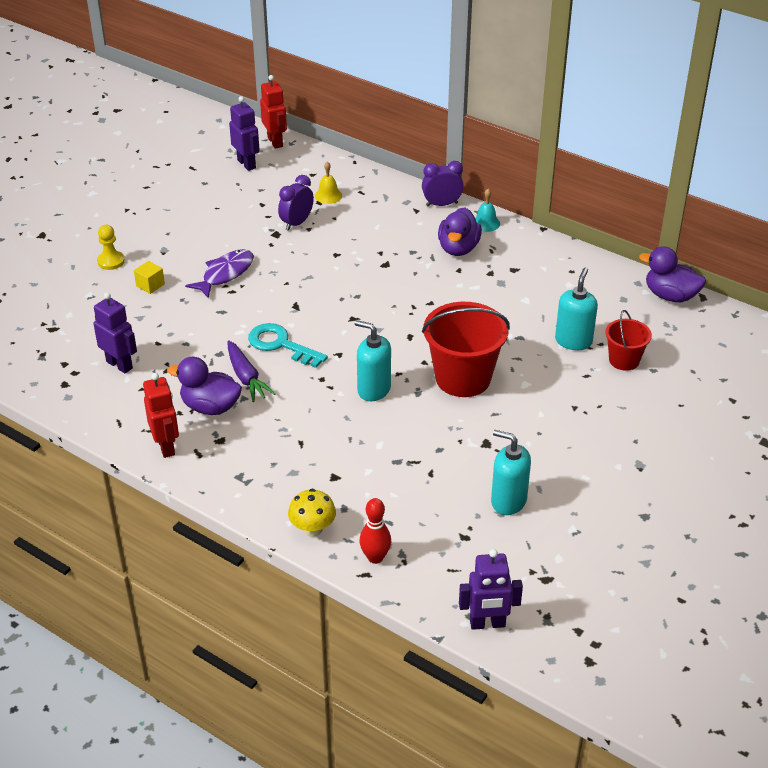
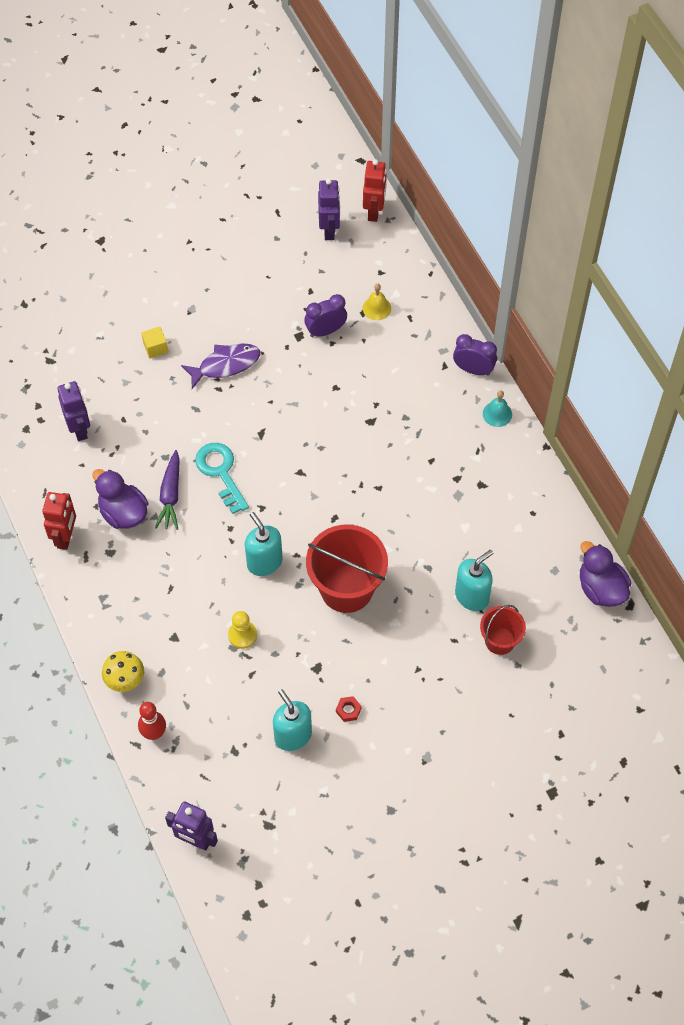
camera: 30 degrees right, 20 degrees up
(111, 261) = (139, 302): yellow pawn -> yellow pawn (242, 635)
(458, 248) = (449, 434): purple duck -> none
(541, 461) = (348, 710): none -> red nut

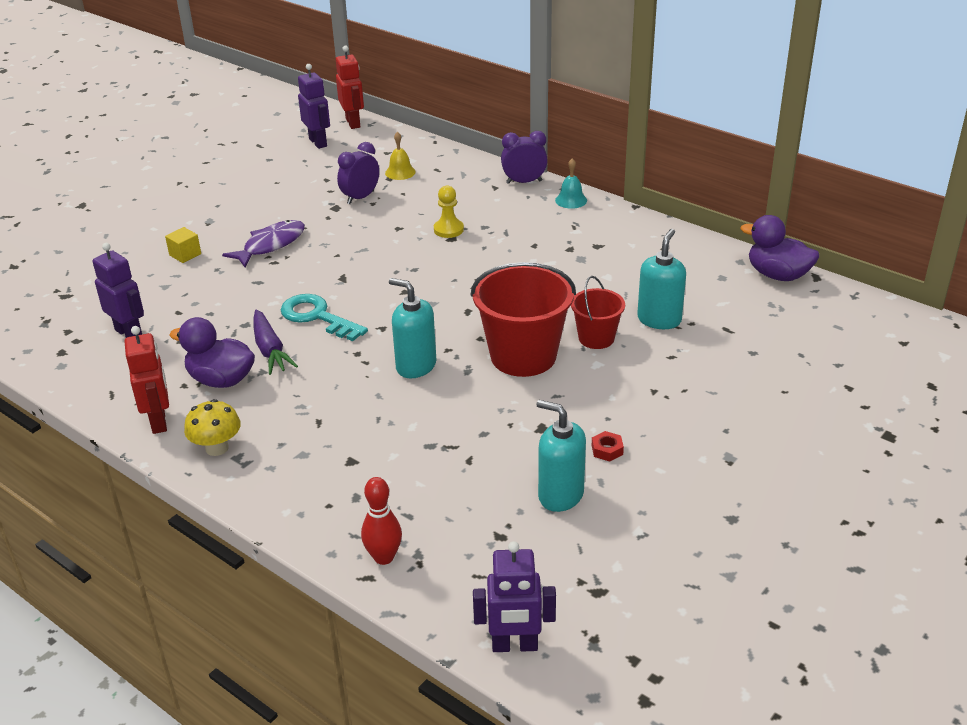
camera: 25 degrees left, 25 degrees down
(125, 680) = (312, 520): yellow mushroom -> yellow mushroom (217, 448)
(242, 635) = (433, 431): yellow pawn -> yellow pawn (448, 230)
(500, 641) = (718, 341): red bucket -> red bucket (596, 338)

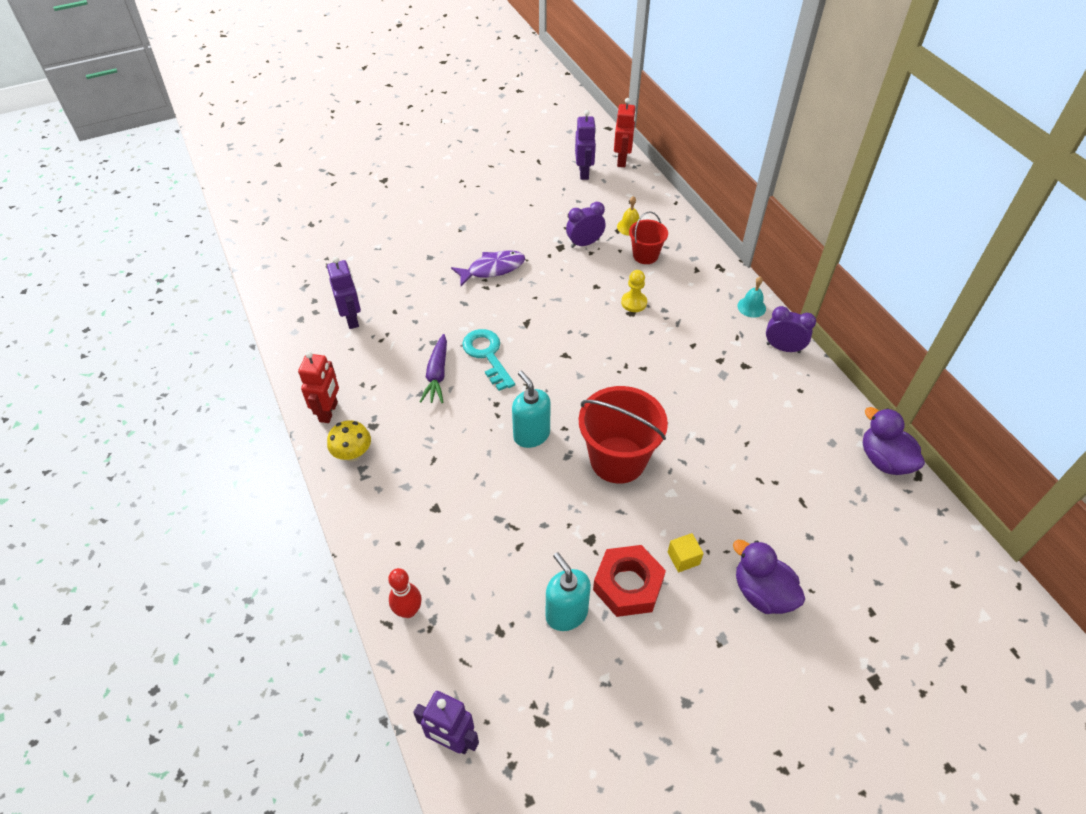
camera: 25 degrees right, 15 degrees up
(185, 254) = (428, 256): yellow cube -> yellow cube (683, 558)
(221, 380) = (389, 390): purple duck -> purple duck (762, 592)
(524, 182) = (723, 272): purple clock -> purple clock (783, 348)
(596, 338) = (686, 465): red bucket -> red bucket (645, 255)
(607, 450) = (628, 585): red nut -> red nut, size x2.47
(659, 319) = (750, 467): turquoise soap dispenser -> none

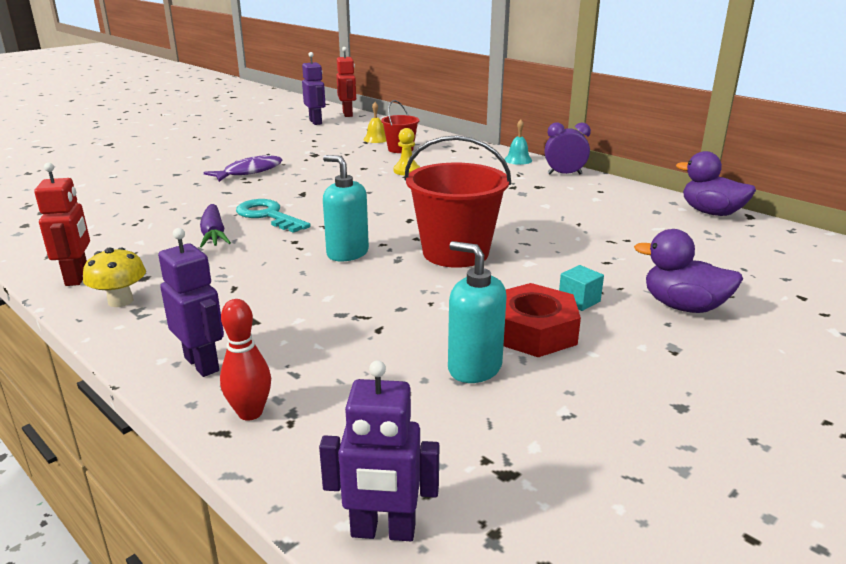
camera: 20 degrees left, 25 degrees down
(352, 319) = (93, 216): purple robot -> purple robot (202, 364)
(584, 243) = (337, 150): purple clock -> none
(683, 558) = (579, 301): yellow cube -> turquoise cube

